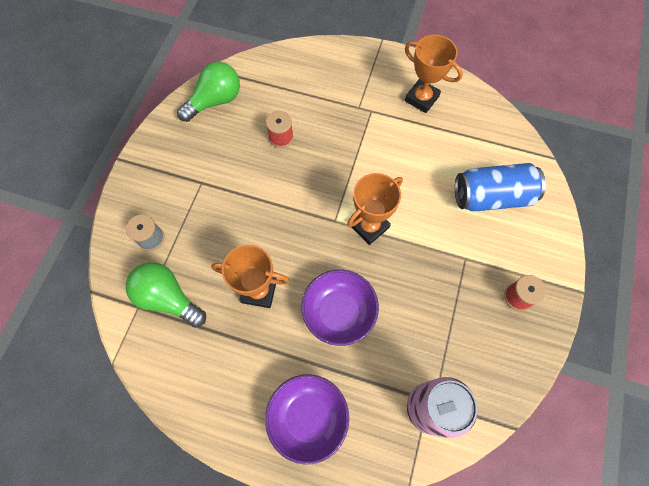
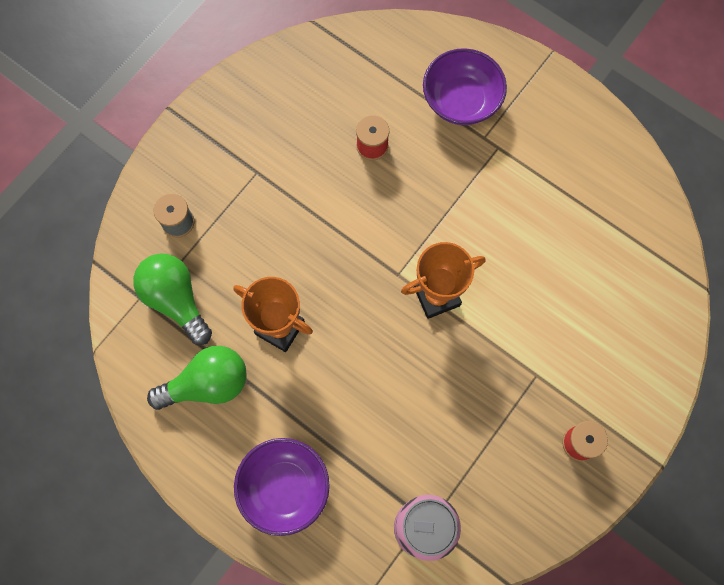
camera: 20 degrees right, 5 degrees up
(215, 101) = (308, 70): green light bulb -> green light bulb (207, 384)
(339, 312) = (362, 385): purple bowl -> purple bowl (461, 100)
(421, 98) = (569, 152): orange trophy -> none
(491, 197) = (602, 311): blue can -> none

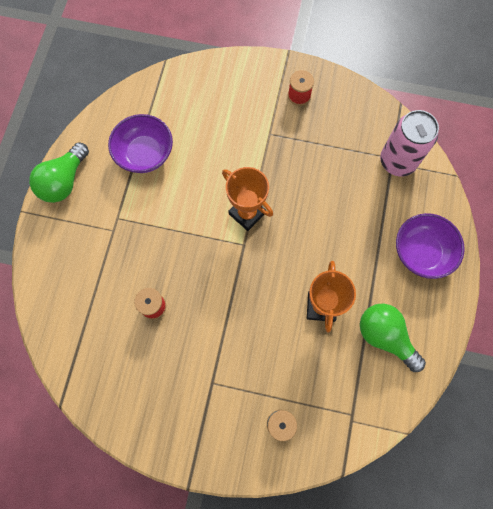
camera: 115 degrees left, 0 degrees up
(176, 300) = (339, 392): green light bulb -> green light bulb (64, 181)
(461, 100) = (89, 258): purple bowl -> purple bowl (145, 154)

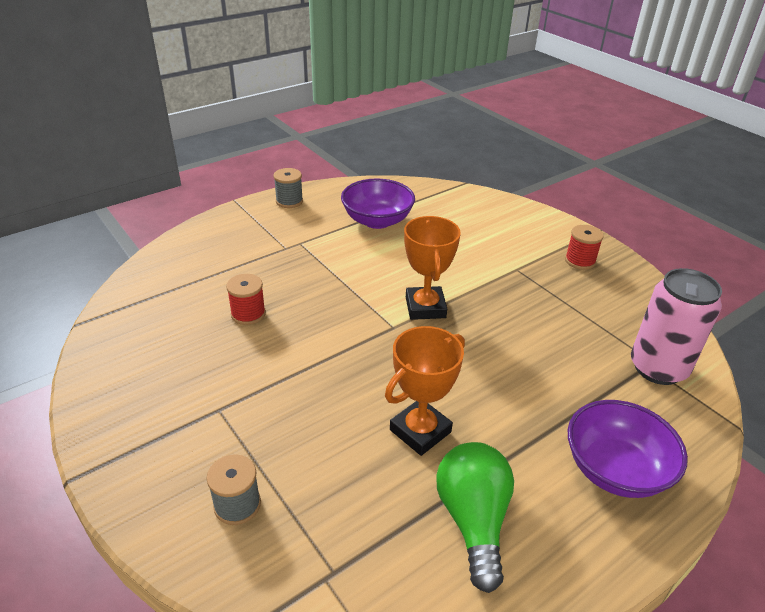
camera: 40 degrees right, 35 degrees down
(64, 181) = (289, 201): green light bulb -> grey spool

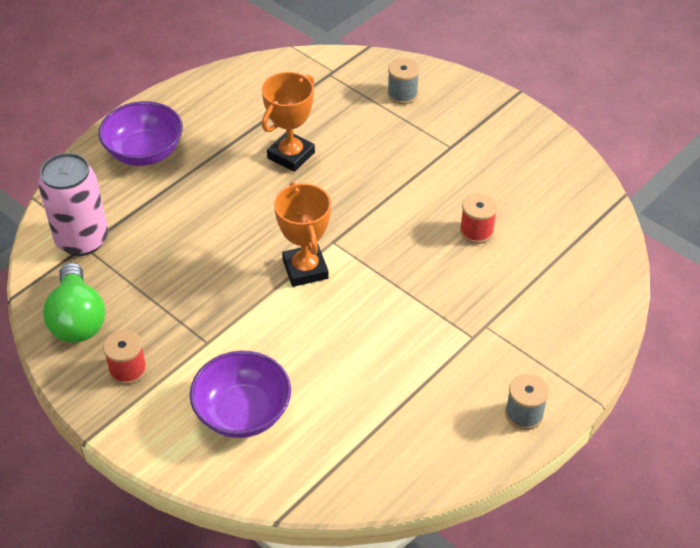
camera: 170 degrees right, 10 degrees up
(377, 220) = (391, 397): purple bowl -> purple bowl (243, 412)
(473, 520) = (247, 109): green light bulb -> green light bulb (78, 319)

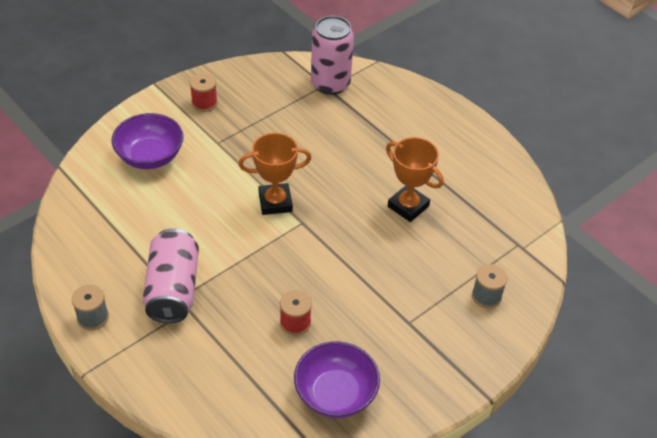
camera: 95 degrees right, 0 degrees up
(78, 319) = (255, 81): green light bulb -> none
(144, 152) = (421, 119): purple bowl -> purple bowl (335, 394)
(461, 344) = (173, 289): none -> pink can

